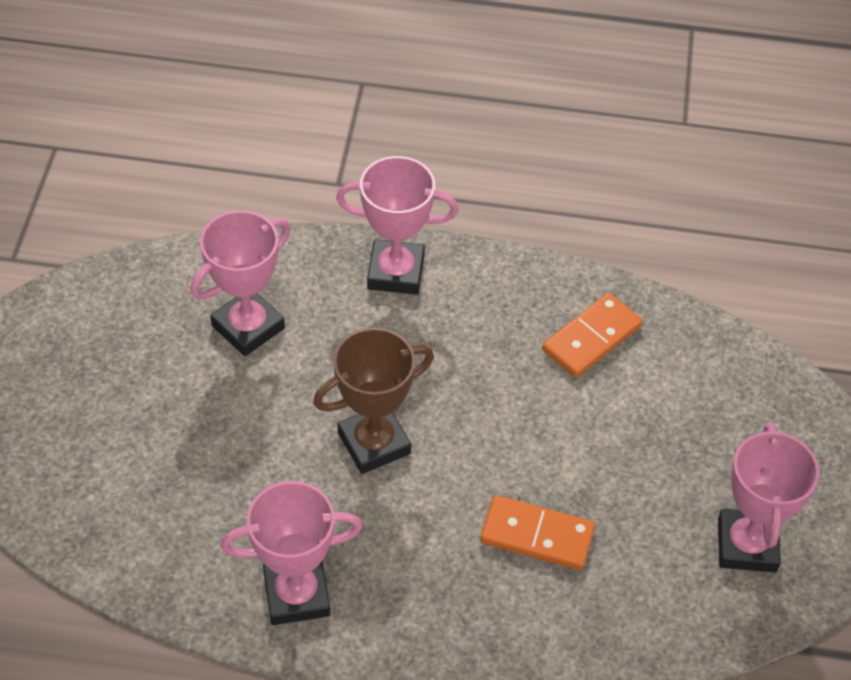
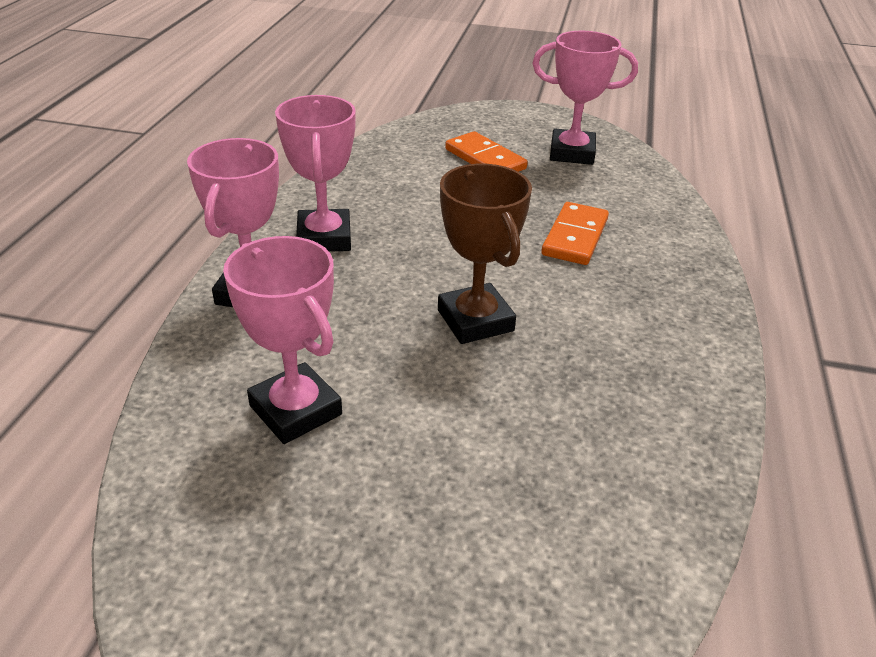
camera: 85 degrees left, 15 degrees down
(296, 595) = (667, 384): pink trophy -> pink trophy (324, 238)
(592, 338) = (369, 192): orange domino -> orange domino (485, 159)

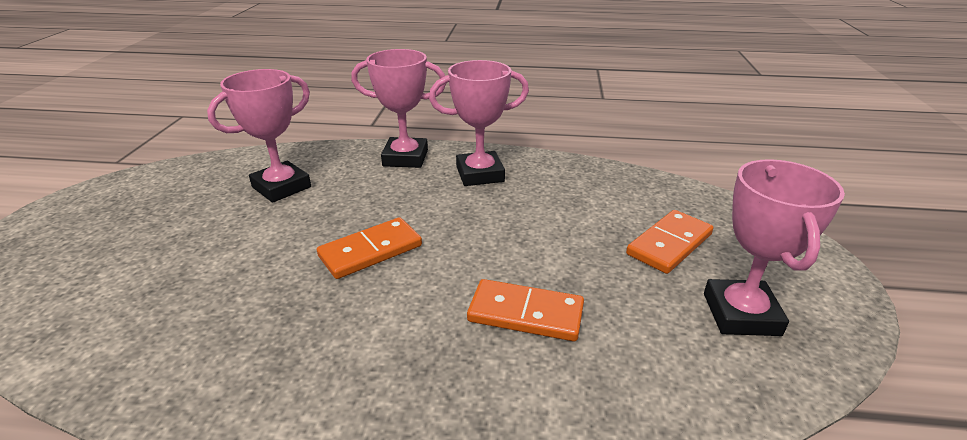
camera: 85 degrees right, 5 degrees down
(475, 320) = (371, 251): brown trophy -> orange domino

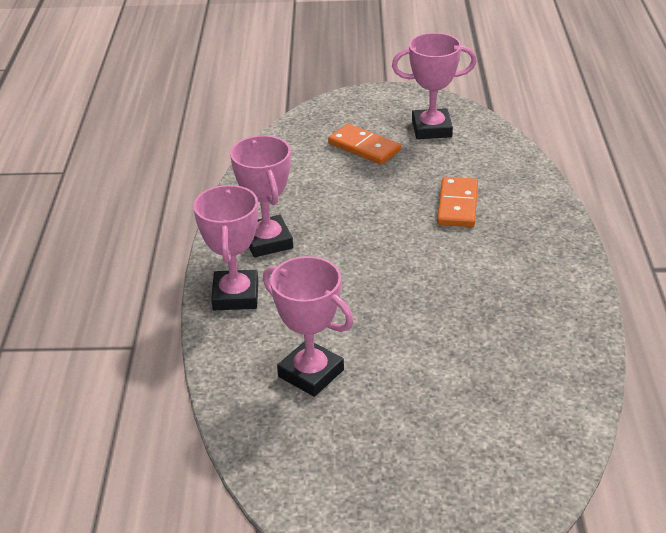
camera: 95 degrees left, 5 degrees up
(371, 251) = (408, 286): orange domino -> none

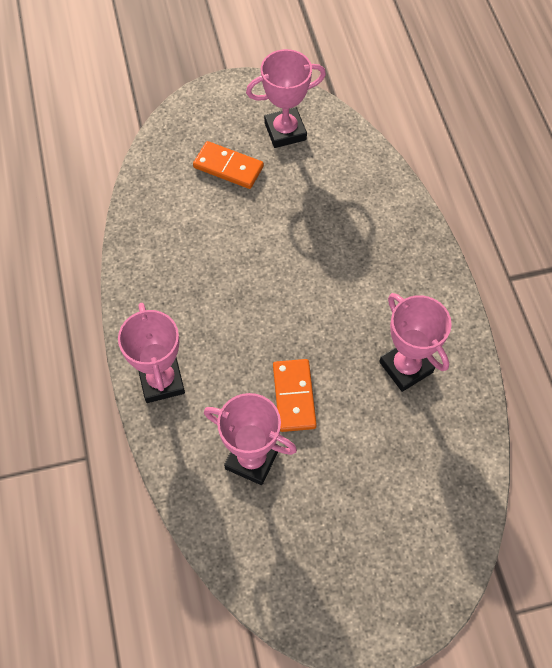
camera: 15 degrees left, 25 degrees up
(268, 241) = (171, 308): pink trophy -> pink trophy (406, 367)
(458, 205) = (331, 230): orange domino -> orange domino (294, 396)

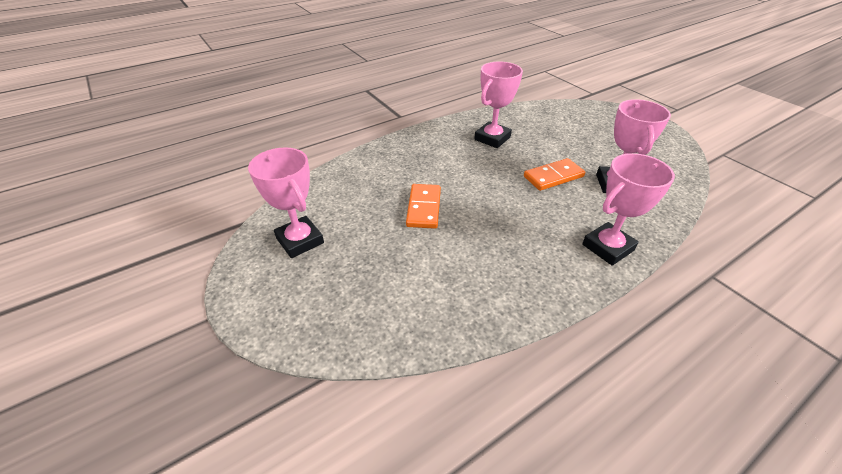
camera: 110 degrees left, 20 degrees down
(228, 167) = (359, 270): orange domino -> orange domino (423, 208)

